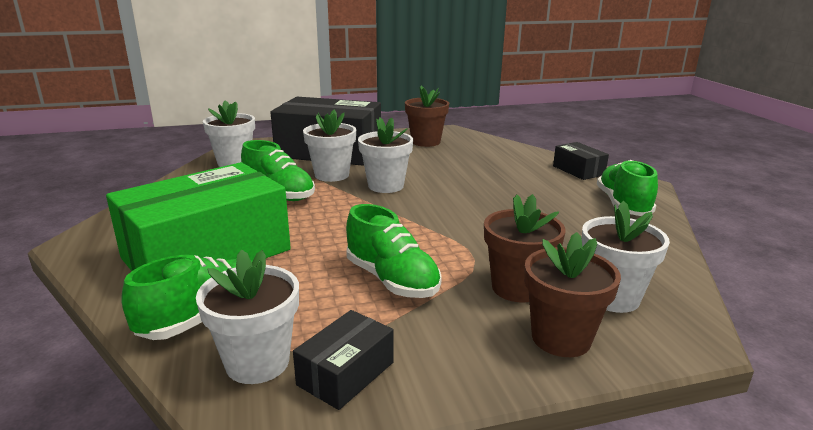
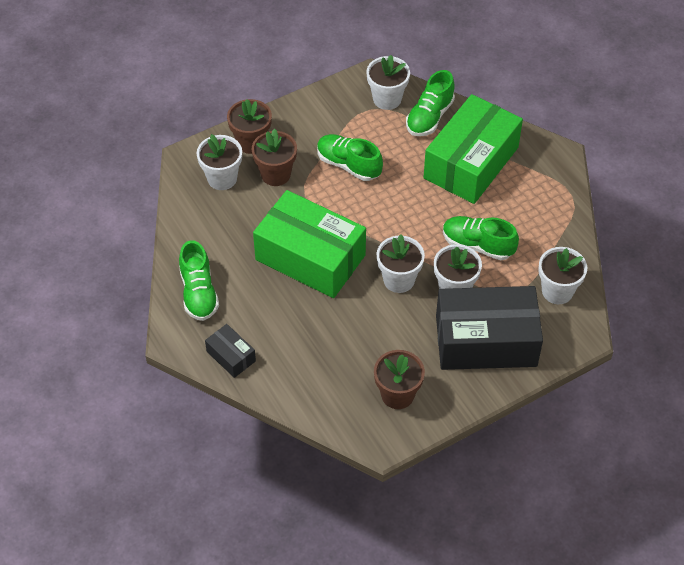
camera: 165 degrees right, 30 degrees up
(346, 373) = (345, 102): black box -> none
(481, 210) = (310, 257): none -> green box

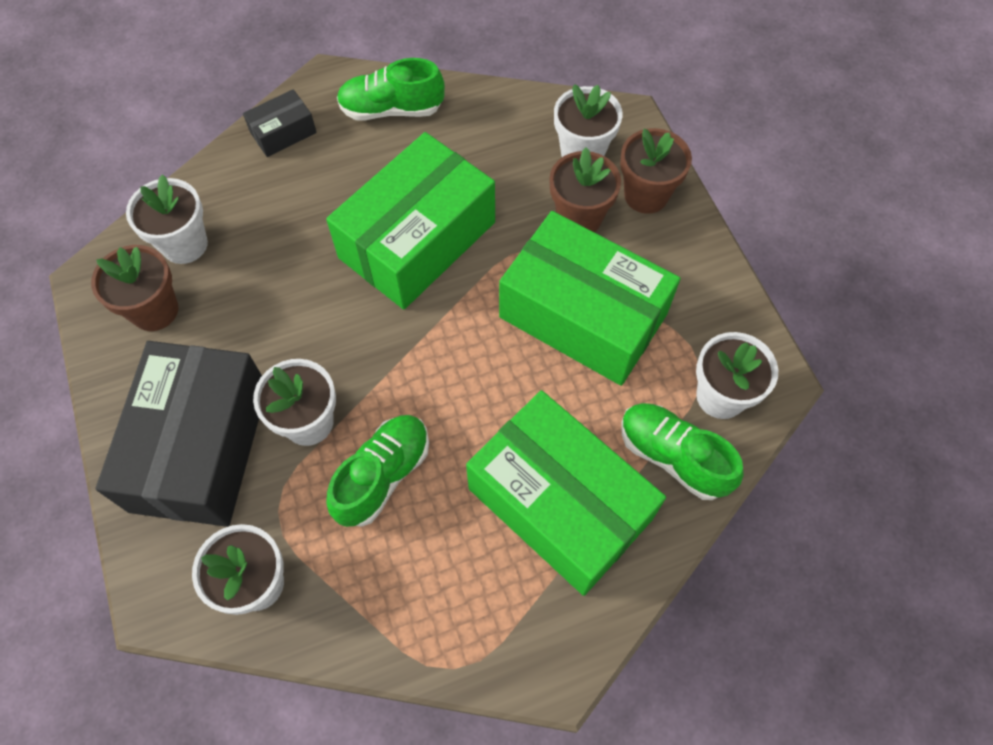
camera: 100 degrees right, 10 degrees up
(348, 165) = (583, 315): green shoe -> green box
(399, 280) = (347, 347): white flower pot -> white flower pot (185, 244)

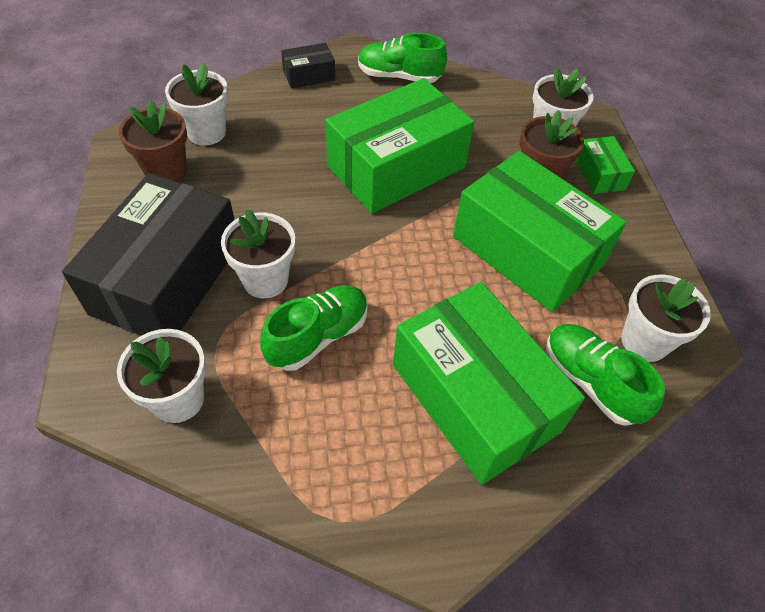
camera: 10 degrees right, 10 degrees down
(646, 195) = (599, 174): brown flower pot -> green box

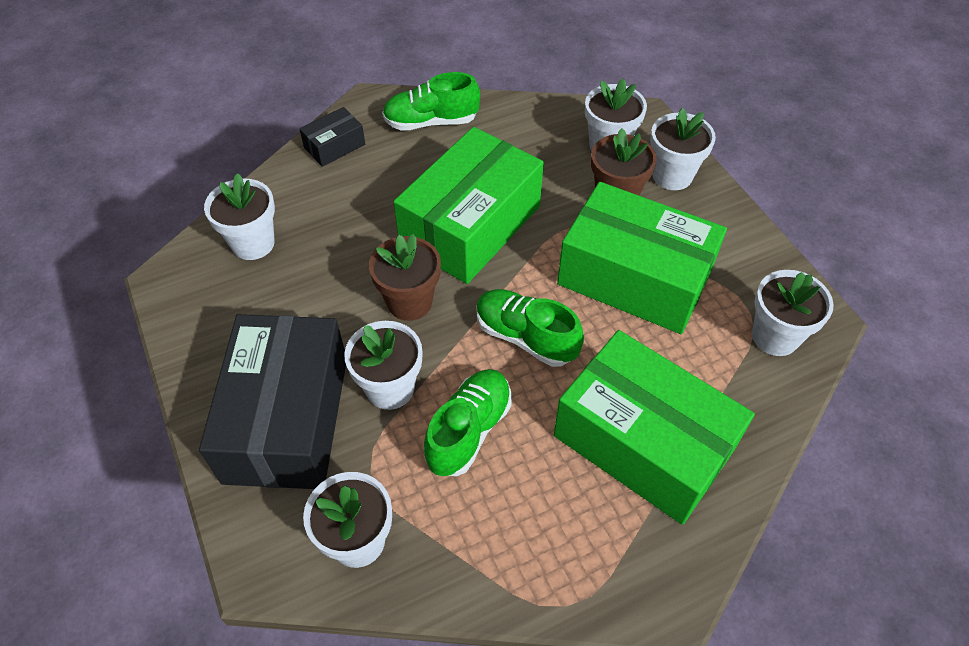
camera: 15 degrees left, 0 degrees up
(166, 172) = (230, 301): brown flower pot -> brown flower pot (409, 302)
(591, 382) = (742, 392): green shoe -> green shoe (525, 337)
(599, 174) = (672, 175): green box -> white flower pot

